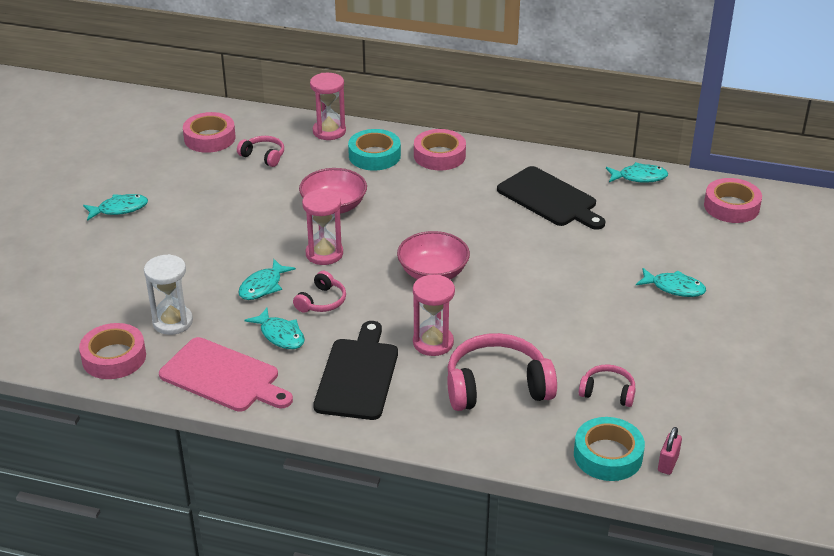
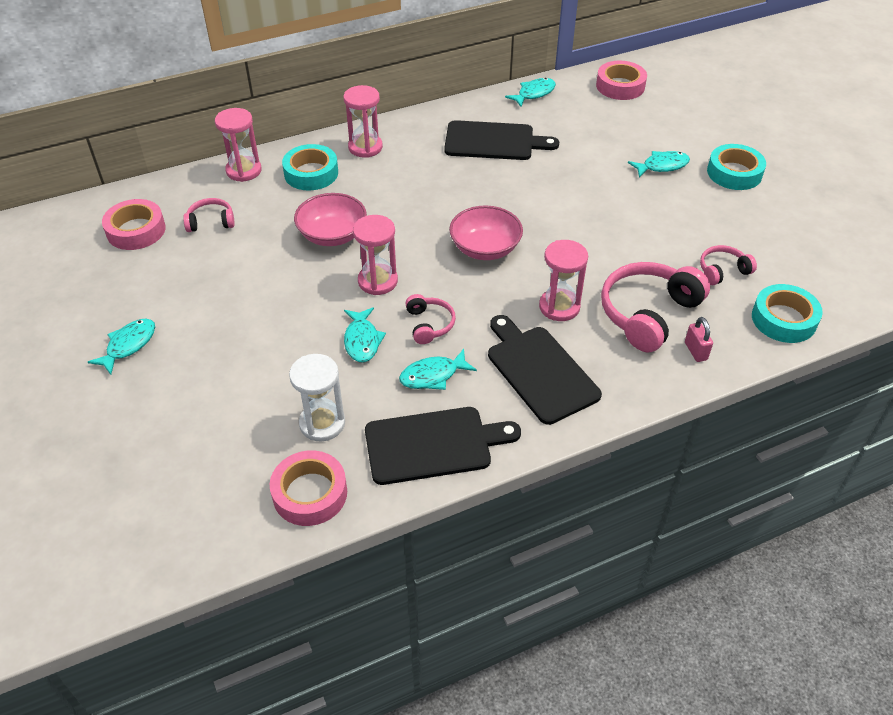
camera: 40 degrees left, 10 degrees up
(223, 377) = (433, 445): pink cutting board -> black cutting board
(280, 335) = (433, 375): turquoise fish -> turquoise fish turned 150 degrees clockwise
(439, 155) = (365, 147): pink tape -> pink hourglass
(668, 463) = (824, 300): pink padlock -> pink padlock (695, 351)
(737, 326) = (734, 173): none -> turquoise tape

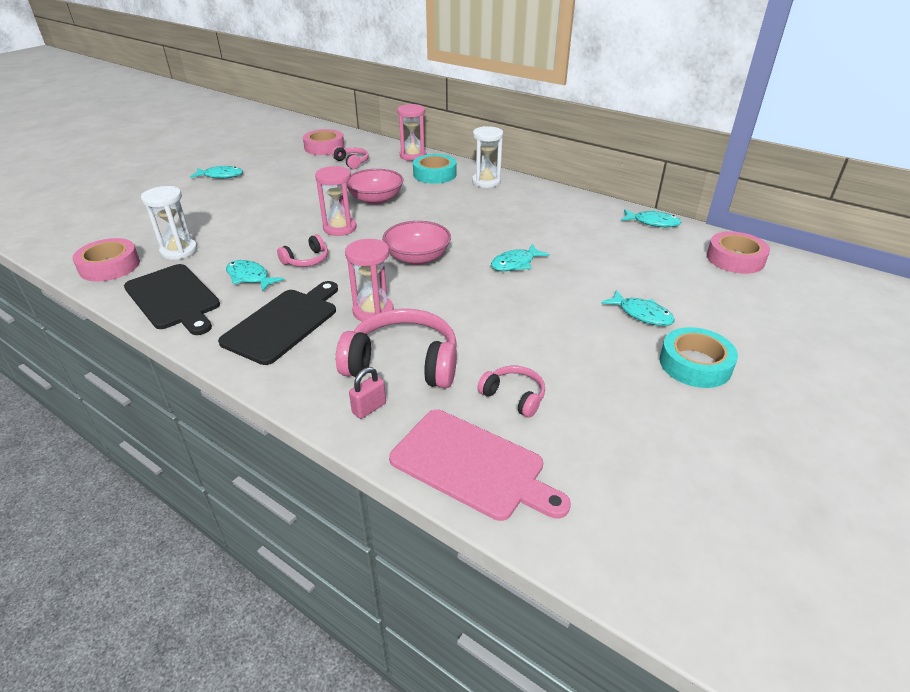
camera: 60 degrees right, 10 degrees down
(362, 340) = (271, 241): turquoise fish -> turquoise fish (515, 264)
(365, 147) = (486, 182): pink hourglass -> white hourglass
(493, 141) = (560, 224): black cutting board -> none
(784, 319) = (472, 465): turquoise tape -> pink cutting board

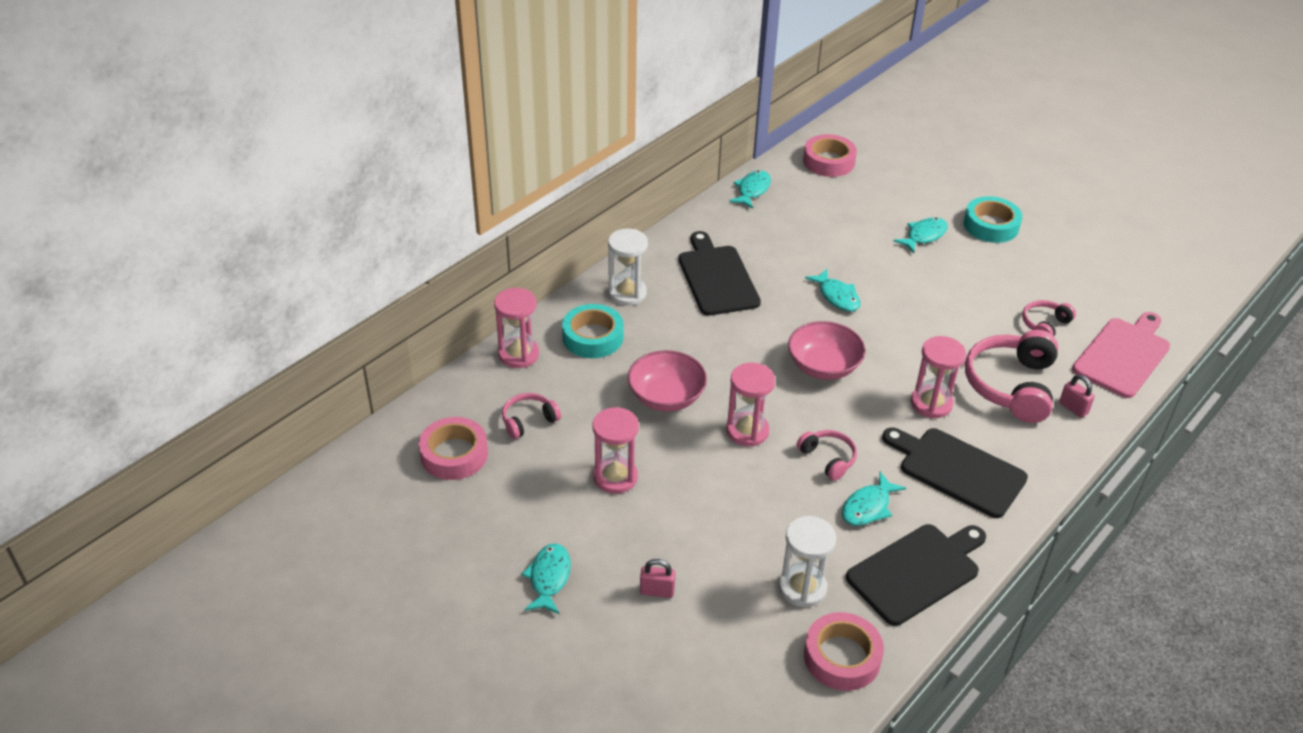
camera: 85 degrees left, 5 degrees up
(198, 204) = (657, 591): none -> pink padlock
(299, 188) = (615, 477): none -> pink hourglass
(518, 212) = (717, 278): none -> black cutting board

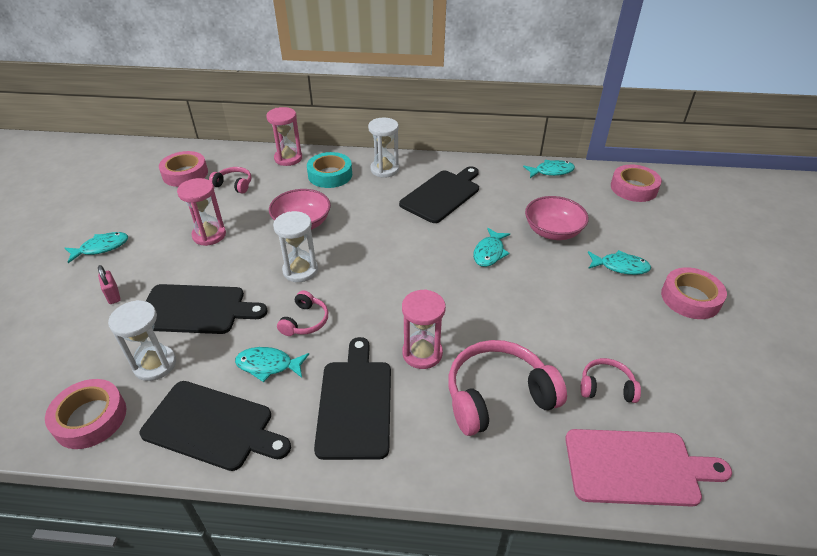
camera: 55 degrees right, 0 degrees up
(741, 531) = (196, 309): none -> black cutting board
(747, 431) = (300, 270): pink hourglass -> white hourglass
(823, 366) = (404, 278): pink bowl -> pink bowl (553, 231)
(991, 225) = (690, 298): turquoise tape -> pink tape
(1073, 408) = (515, 456): pink padlock -> none

